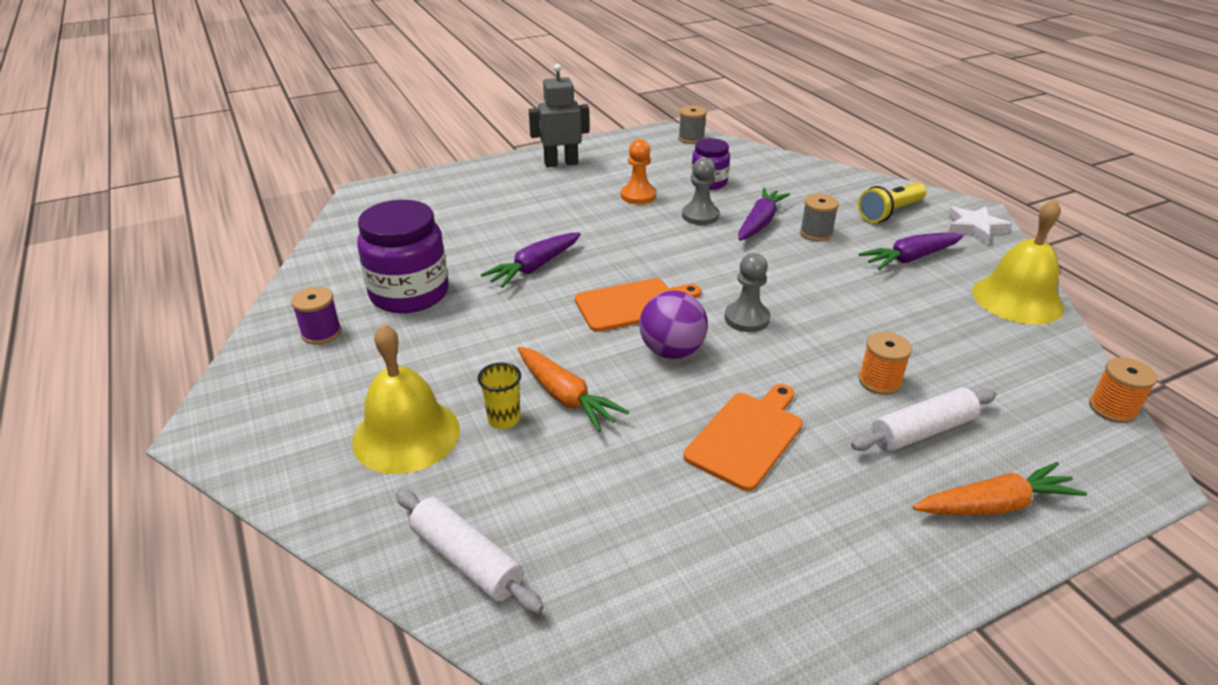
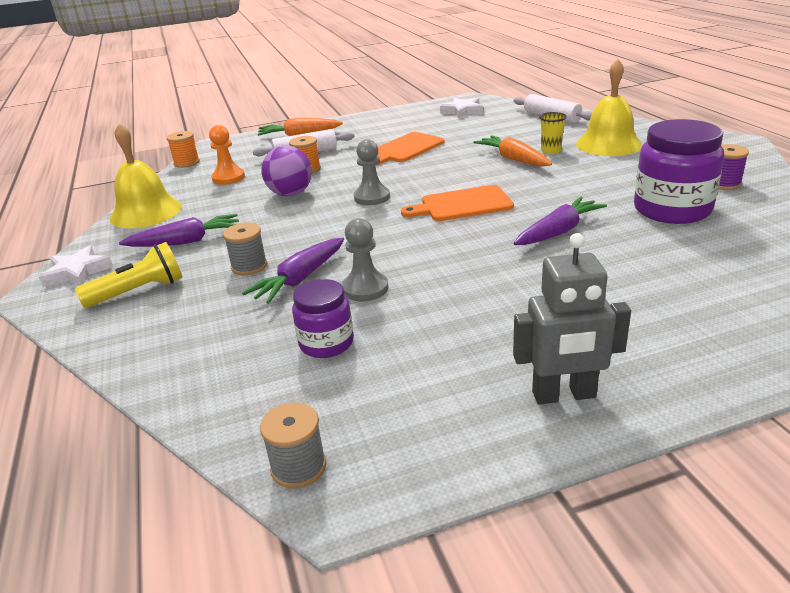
camera: 170 degrees left, 5 degrees down
(638, 196) = (437, 320): orange pawn -> orange pawn (228, 178)
(668, 615) = (462, 111): none -> white star
(671, 351) = (438, 179): purple ball -> purple ball (290, 194)

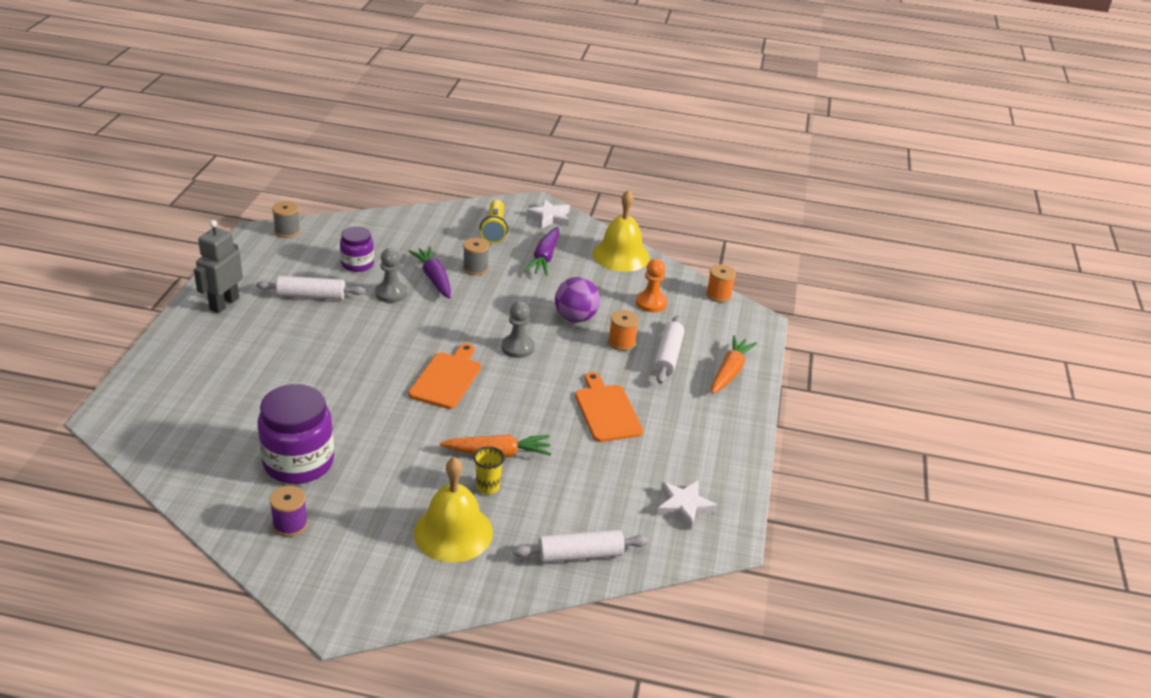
camera: 115 degrees right, 5 degrees up
(443, 336) = (311, 296): none -> white rolling pin
(558, 231) = (348, 393): purple carrot -> none

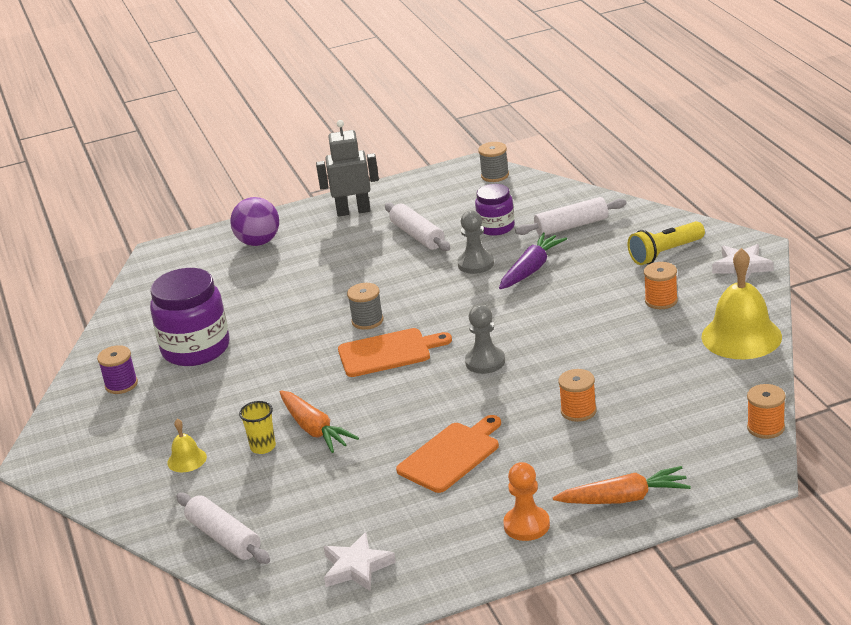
camera: 65 degrees right, 5 degrees down
(453, 532) = (187, 460): yellow bell -> yellow bell, size x0.48
(475, 268) = (581, 278): grey spool -> grey spool (367, 321)
(544, 258) = (661, 301): purple carrot -> orange spool
(575, 318) = (582, 366): purple ball -> purple ball (258, 242)
(651, 303) = (678, 395): orange pawn -> orange pawn (526, 525)
(668, 356) = (594, 448): white rolling pin -> white rolling pin (571, 226)

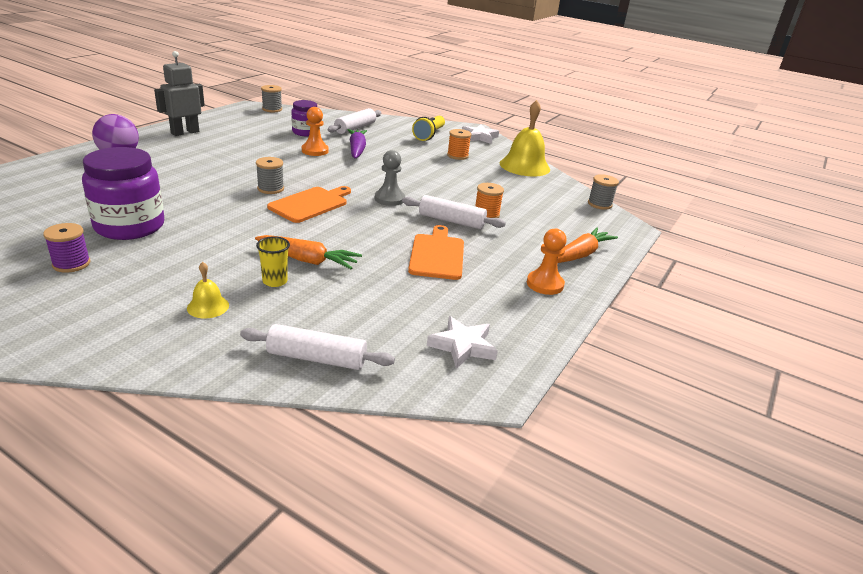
camera: 45 degrees left, 0 degrees up
(417, 235) = (253, 141): white rolling pin -> white rolling pin (451, 221)
(476, 264) = (315, 151): grey pawn -> orange pawn
(765, 427) = (599, 204): orange spool -> grey spool

